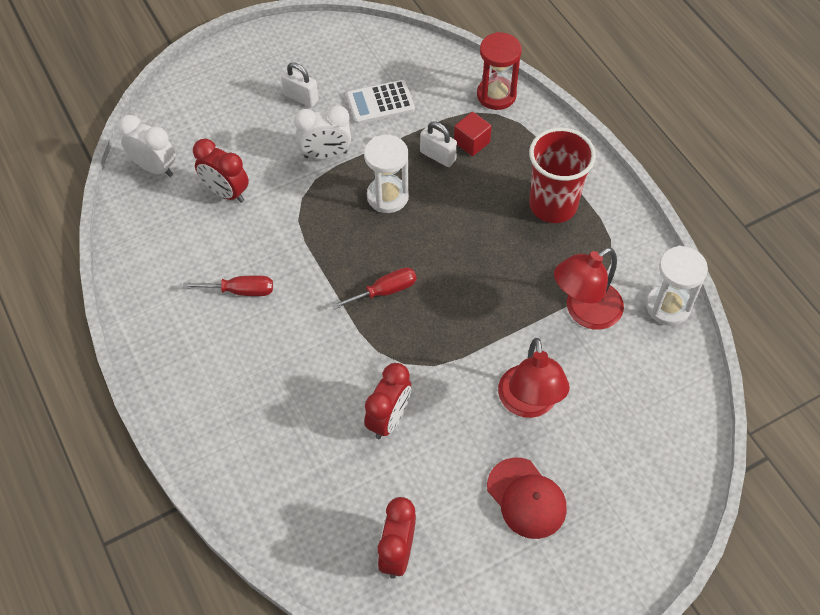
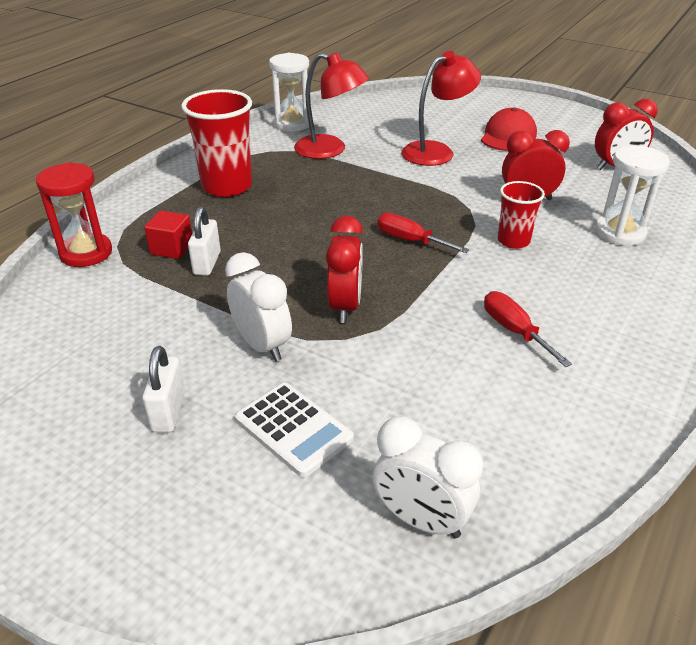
camera: 120 degrees left, 20 degrees down
(155, 168) = (421, 520): white clock -> white clock turned 60 degrees counterclockwise
(226, 192) = (395, 410): red clock -> red clock (345, 306)
(336, 362) = (513, 241): none -> red cup
(380, 102) = (141, 333): white calculator -> white calculator (293, 429)
(387, 196) = (291, 277): white hourglass -> white hourglass (620, 233)

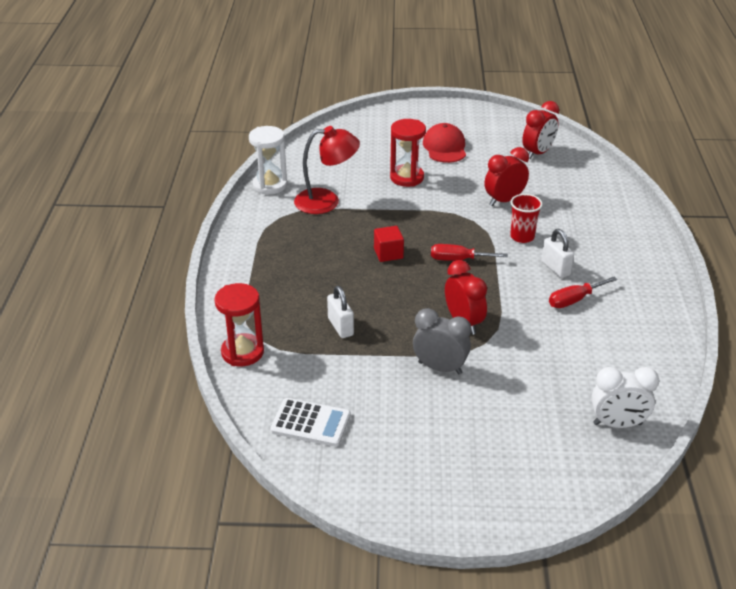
camera: 30 degrees left, 0 degrees up
(169, 411) = (429, 429): white padlock -> white padlock (555, 268)
(172, 248) = (302, 325): red cube -> red cube (388, 253)
(227, 186) = (283, 260): red cup -> none
(262, 345) = (440, 368): white clock -> grey clock
(293, 429) = (510, 408): white calculator -> white calculator (311, 423)
(436, 151) = (407, 177): red lamp -> red hourglass
(514, 331) = (574, 300): red screwdriver -> red screwdriver turned 60 degrees counterclockwise
(620, 233) = (579, 208): white hourglass -> none

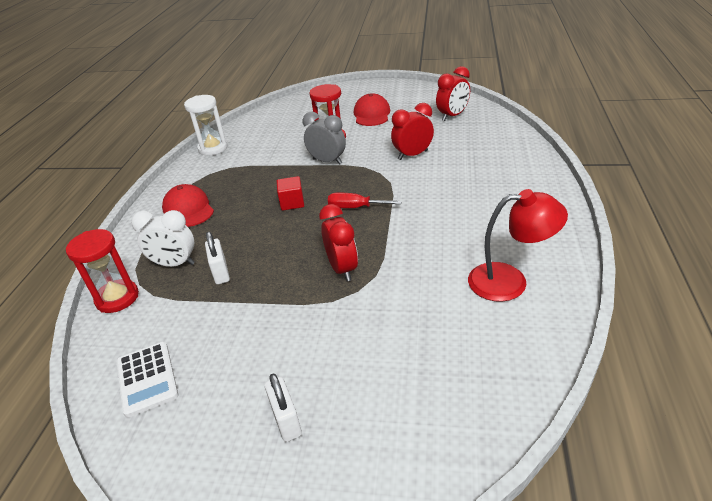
camera: 10 degrees right, 0 degrees up
(275, 259) = (188, 209): none -> red cap
(311, 423) = (147, 378): white calculator -> white calculator turned 45 degrees clockwise
(326, 201) = (255, 159): red lamp -> red lamp (510, 281)
(440, 368) = (303, 317): grey clock -> grey clock (327, 161)
(522, 237) = (422, 186): red cup -> none
(555, 268) = (448, 214): white padlock -> white padlock (286, 421)
(574, 300) = (461, 245): red screwdriver -> none
(617, 424) = (485, 390): white clock -> white clock (175, 264)

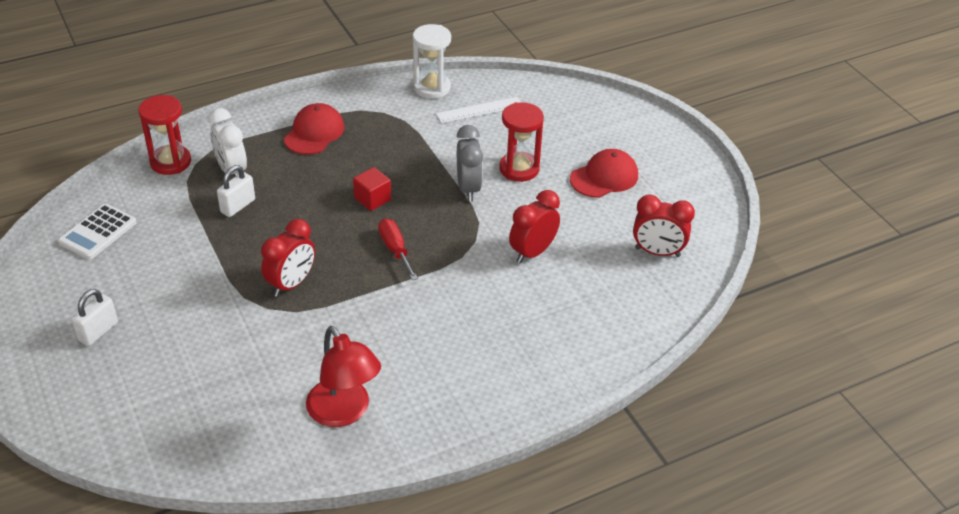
camera: 50 degrees right, 5 degrees up
(259, 137) = (479, 110): none -> white ruler
(413, 155) = (532, 252): red clock -> red clock turned 75 degrees counterclockwise

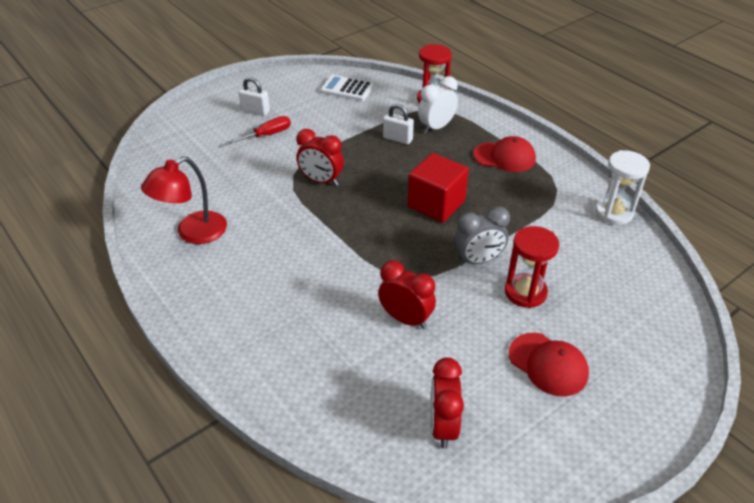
camera: 80 degrees right, 0 degrees up
(372, 199) = (436, 204): red cube -> red cube, size x1.79
(395, 250) = (378, 228): red screwdriver -> red screwdriver (268, 135)
(479, 110) = (601, 250): white ruler -> none

